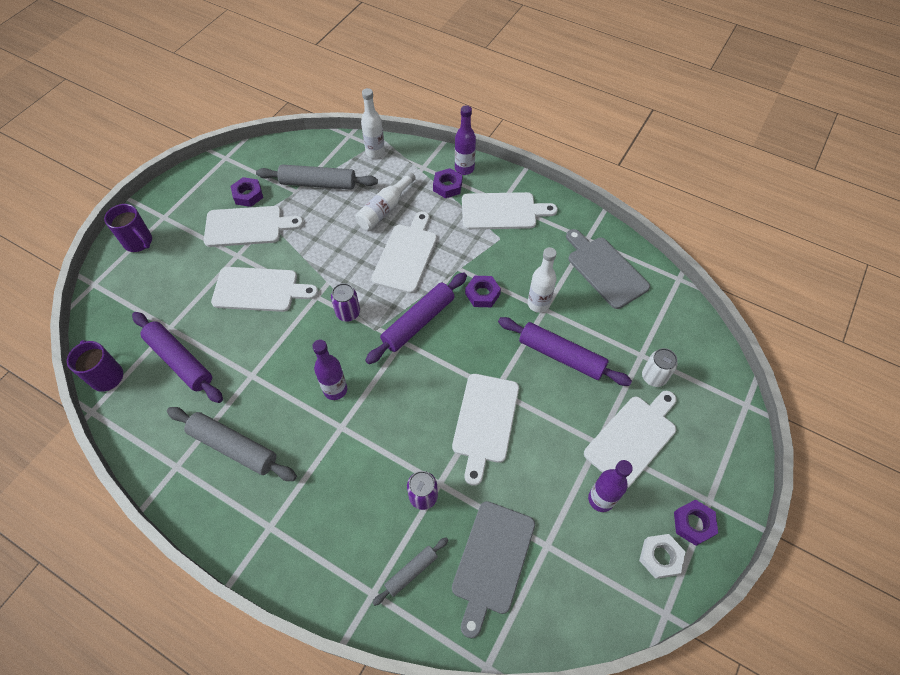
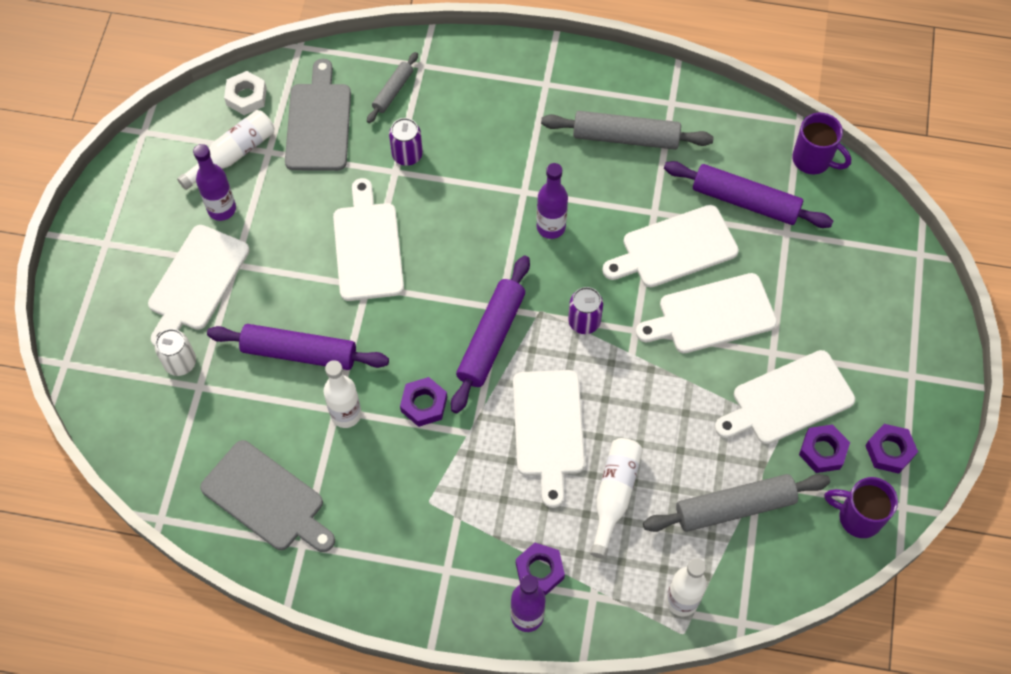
camera: 160 degrees right, 5 degrees up
(139, 242) = (912, 327): purple mug -> purple mug (857, 517)
(502, 211) = (440, 551): white cutting board -> white cutting board (675, 248)
(581, 554) = (233, 155): none -> white bottle
(660, 557) = (153, 176): white nut -> white nut (246, 96)
(693, 524) = (122, 216): purple nut -> purple nut (889, 451)

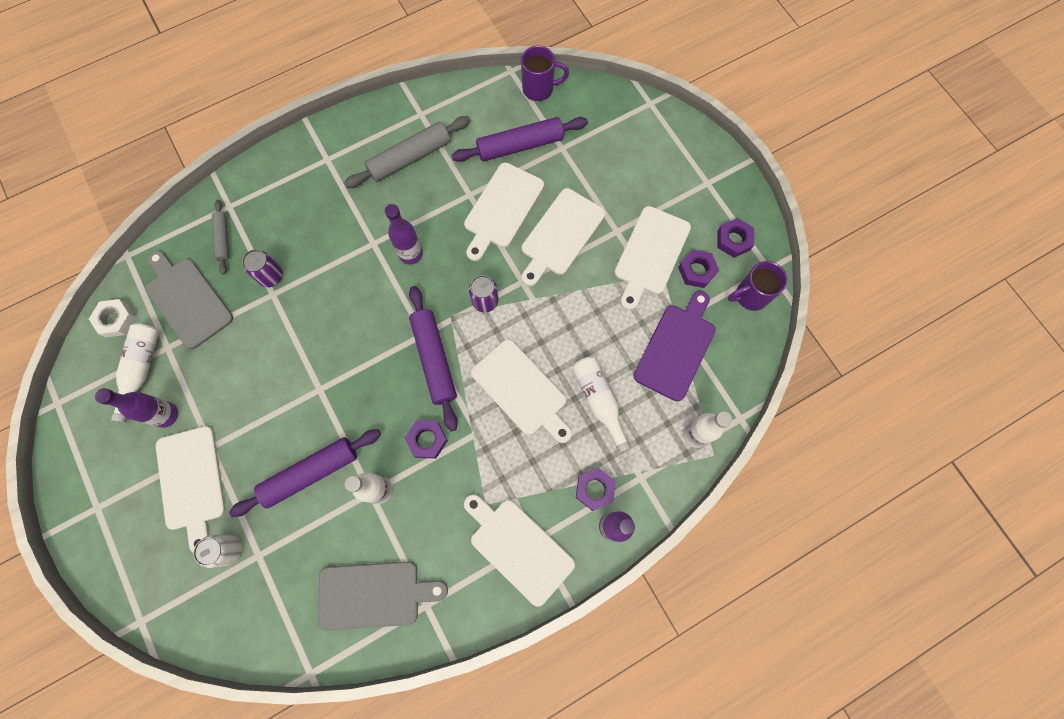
camera: 40 degrees left, 10 degrees up
(368, 247) = (297, 361): white cutting board -> white cutting board (518, 548)
(734, 507) = (676, 348): grey rolling pin -> purple cutting board

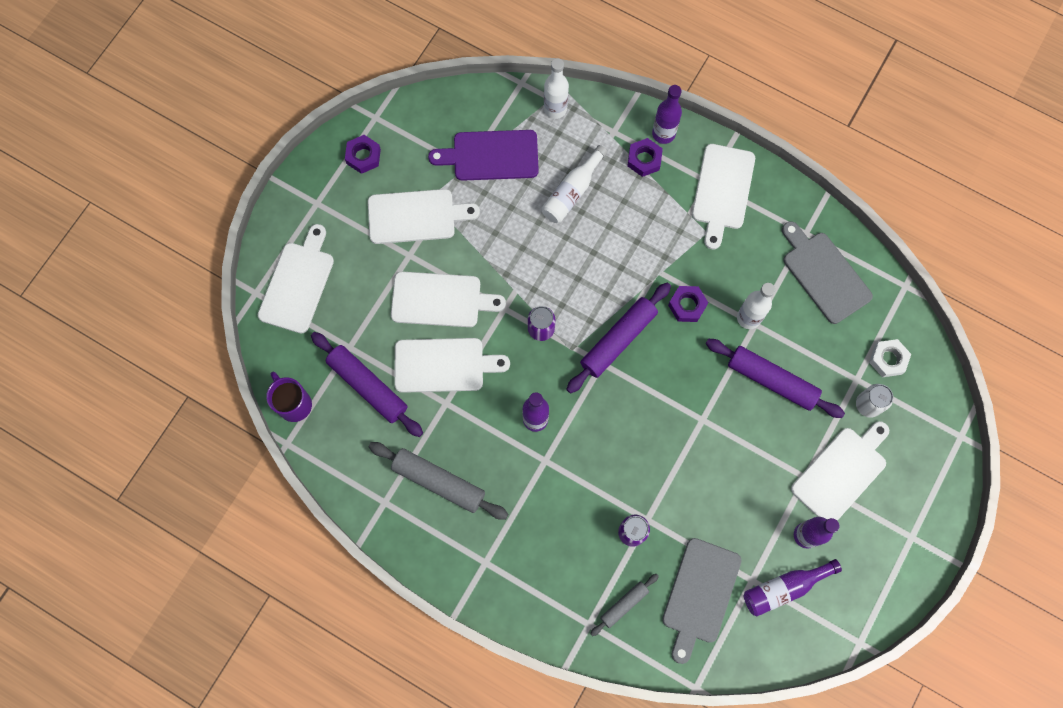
camera: 120 degrees left, 0 degrees up
(116, 320) = (758, 648): white nut -> white nut (888, 359)
(141, 369) = (784, 588): white bottle -> purple bottle
(521, 390) = (600, 255): white cutting board -> white cutting board (298, 283)
(697, 271) = (410, 172): purple nut -> none
(750, 296) = (410, 121): purple mug -> none

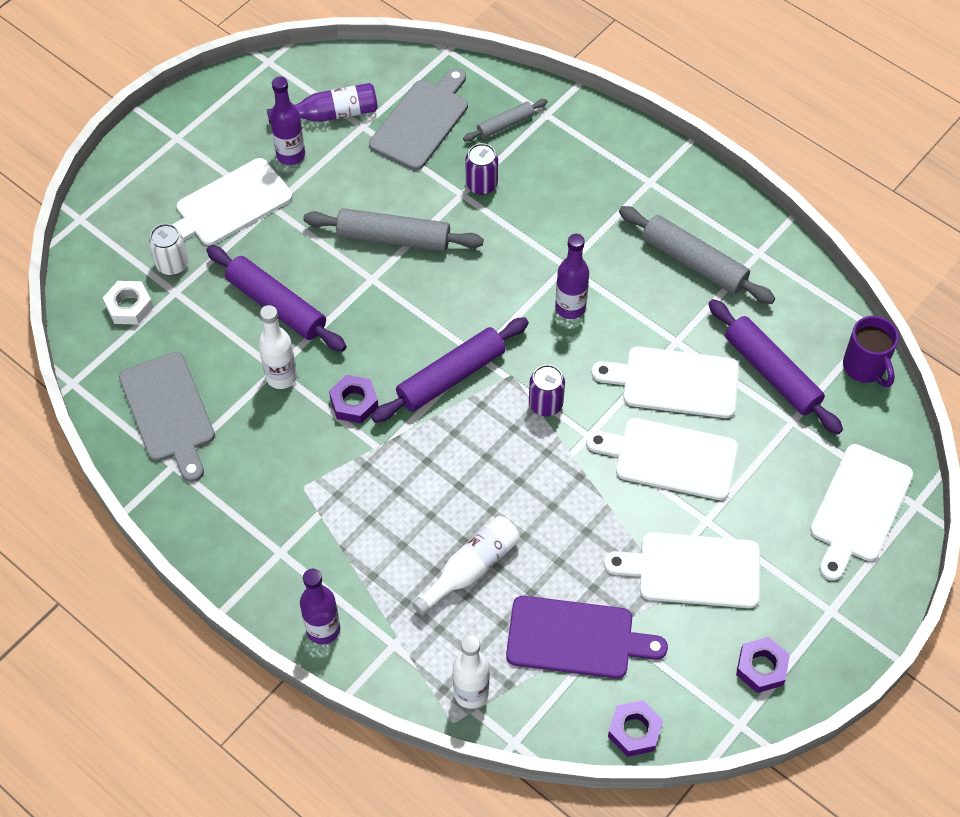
camera: 170 degrees left, 15 degrees down
(644, 159) = (360, 597): purple nut -> purple nut (634, 731)
(694, 463) = (393, 238): none -> grey rolling pin
(722, 191) = (265, 537): white cutting board -> none

